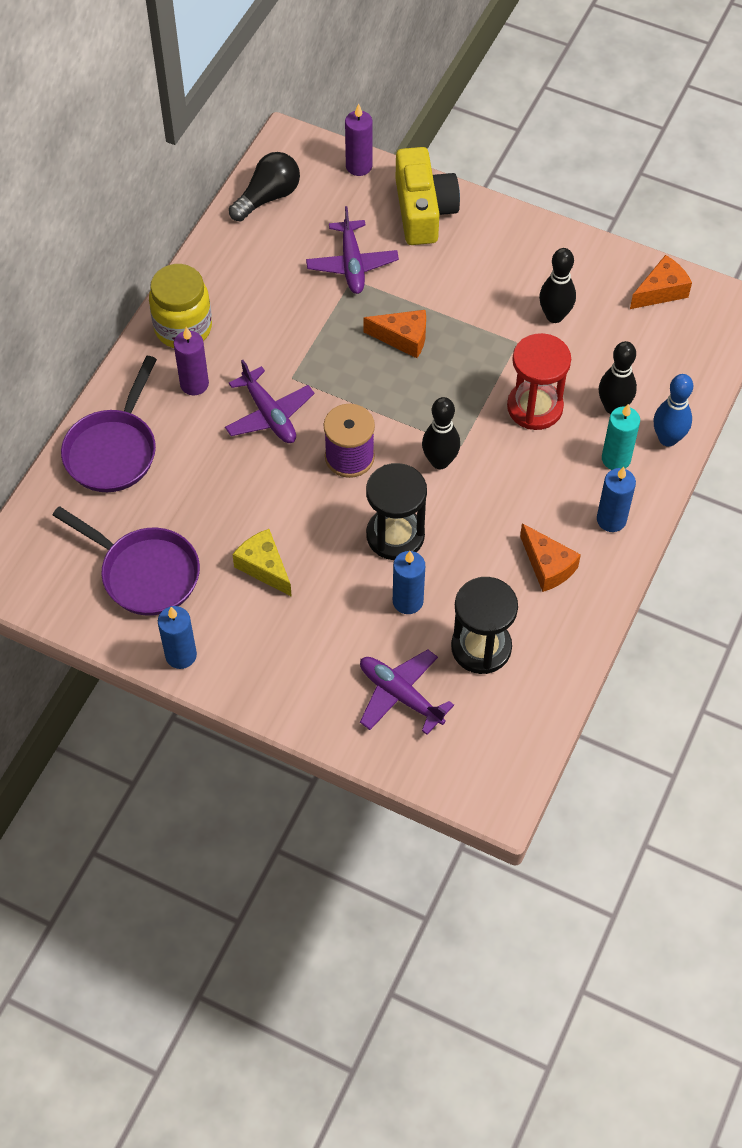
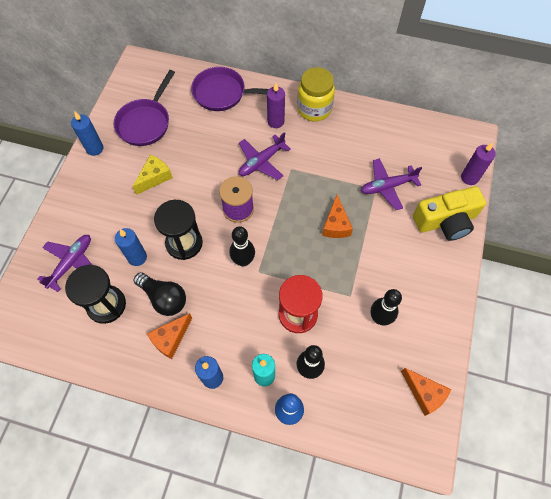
camera: 80 degrees right, 5 degrees up
(268, 197) = (425, 133): black light bulb -> black light bulb (164, 298)

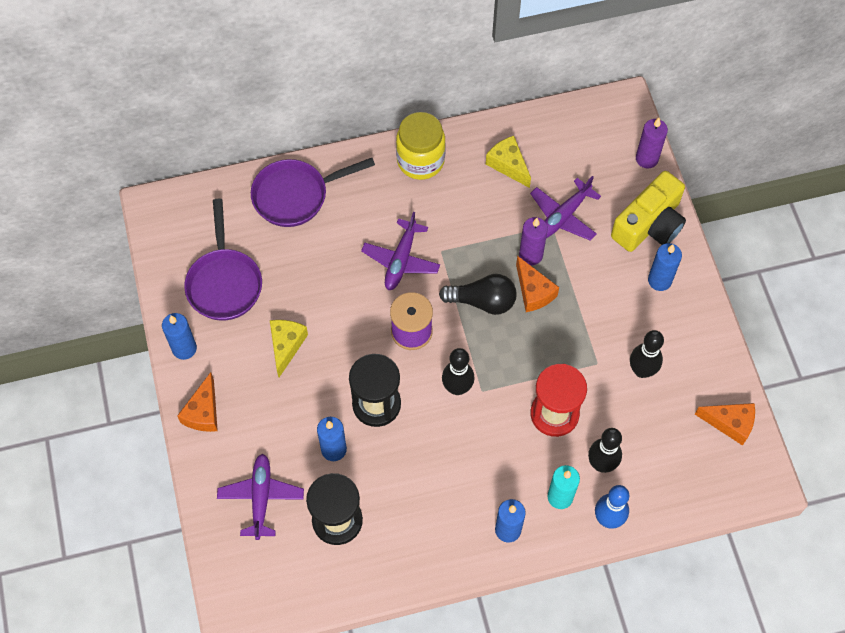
camera: 30 degrees left, 0 degrees up
(164, 298) = (397, 477): black light bulb -> black light bulb (482, 301)
(170, 339) = (435, 516): orange cheese -> orange cheese (203, 412)
(275, 121) = (384, 200): purple candle -> purple candle (531, 255)
(370, 137) = (508, 165): none -> yellow cheese
(430, 262) = (659, 280): none -> blue candle

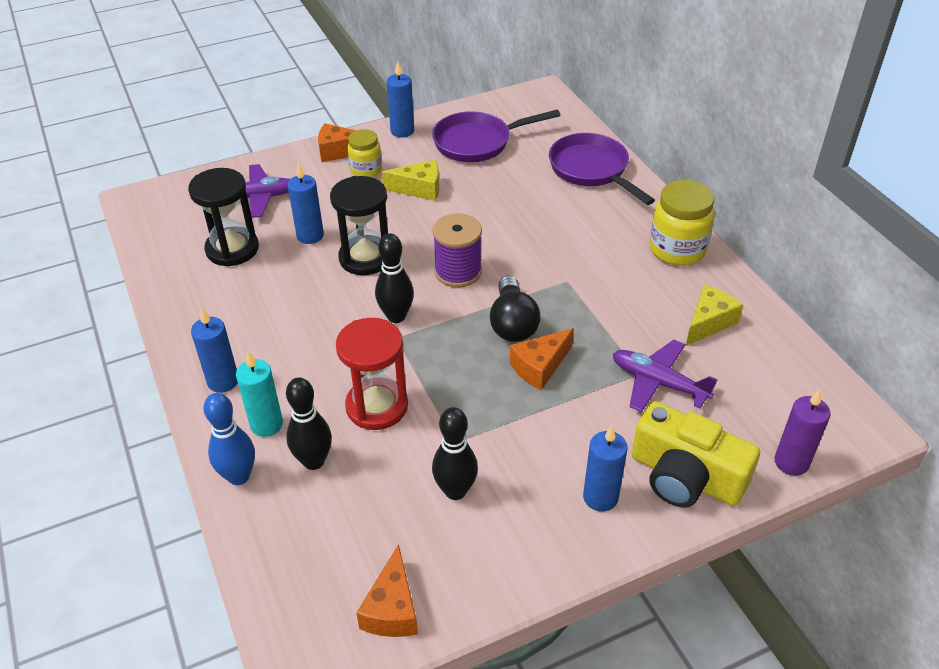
camera: 80 degrees right, 20 degrees down
(242, 390) = (366, 170): none -> yellow jar
(401, 260) = (543, 252): purple plane -> none
(531, 255) = (590, 358): purple candle -> none

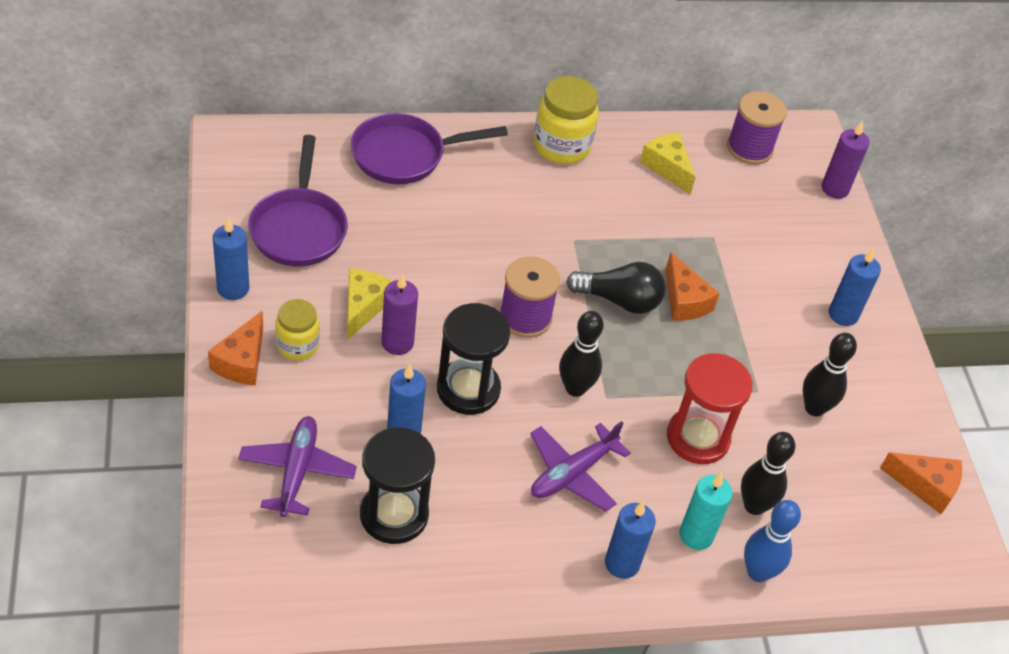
camera: 80 degrees left, 5 degrees up
(393, 213) = (397, 343): none -> purple candle
(658, 382) = (728, 229): purple plane -> purple plane (572, 473)
(685, 476) = (834, 255): yellow camera -> none
(791, 379) = (749, 148): none -> purple spool

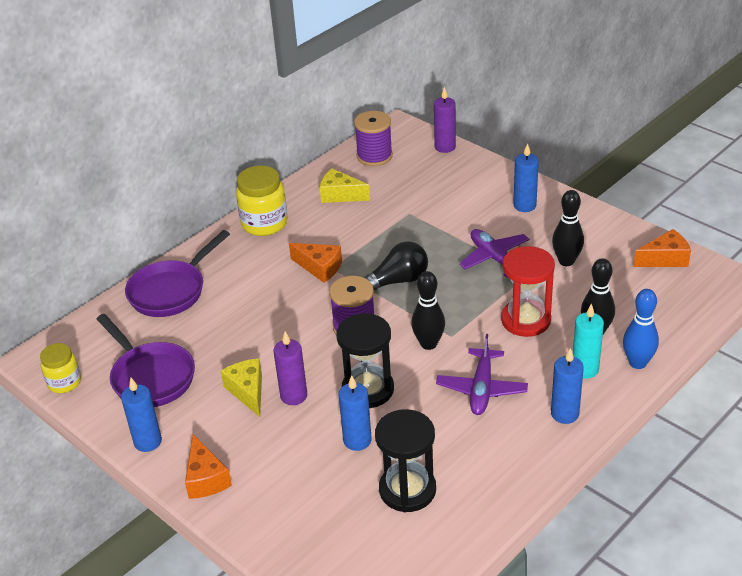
camera: 30 degrees left, 10 degrees down
(297, 345) = (231, 443): yellow jar -> yellow jar (64, 382)
(297, 471) = (319, 512): purple plane -> purple plane (495, 259)
(684, 300) = (433, 256): orange cheese -> orange cheese (320, 268)

